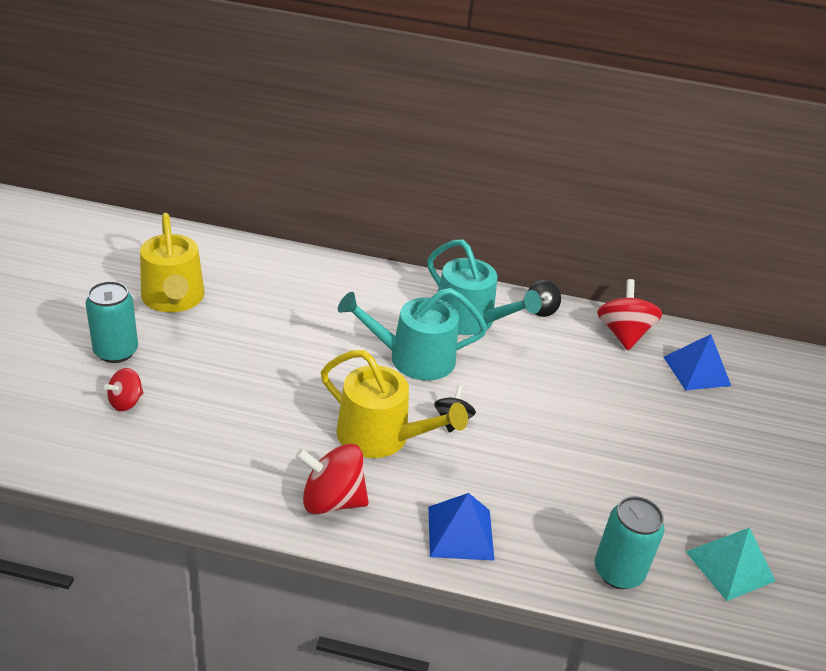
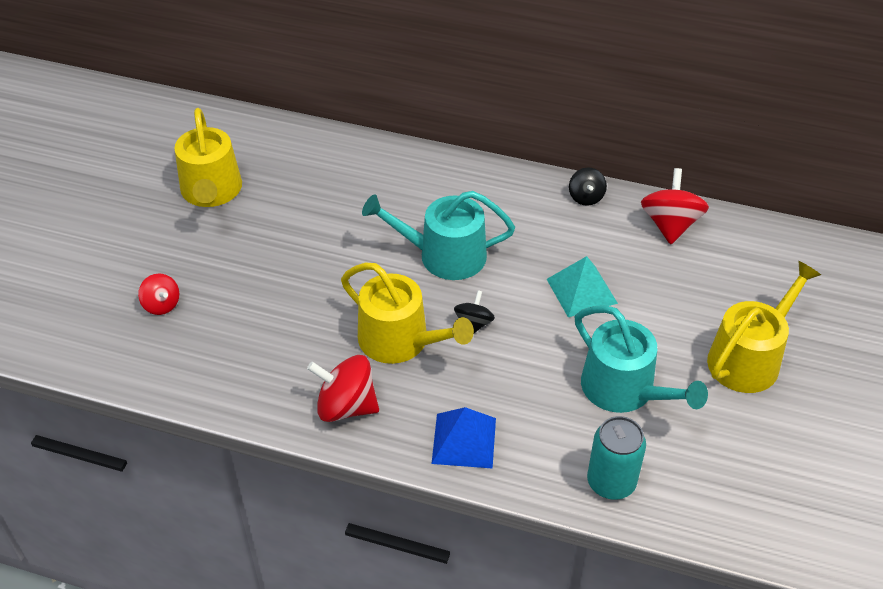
camera: 10 degrees right, 10 degrees up
(116, 351) = (154, 251): turquoise can -> none
(126, 402) = (161, 305): red spinning top -> red spinning top turned 90 degrees counterclockwise
(470, 320) = (508, 211): turquoise watering can -> turquoise watering can (624, 390)
(696, 371) = (741, 267): blue pyramid -> none
(724, 451) = (749, 358): none -> yellow watering can
(730, 566) = (725, 479): turquoise pyramid -> turquoise pyramid (581, 291)

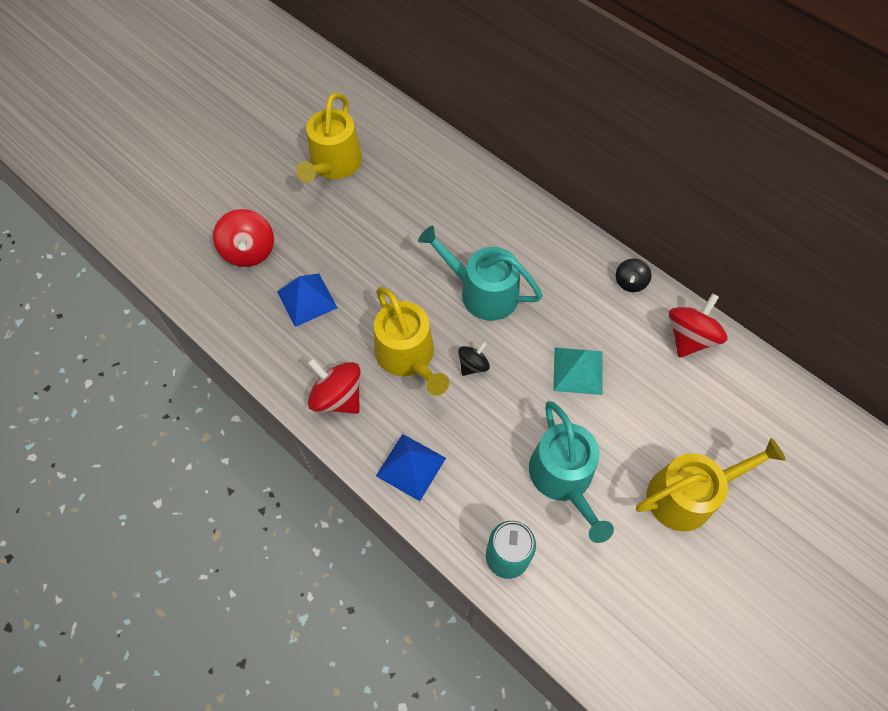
camera: 25 degrees right, 15 degrees up
(161, 305) = (249, 251): red spinning top -> red spinning top, size x1.71
(257, 327) = (307, 299): none -> blue pyramid

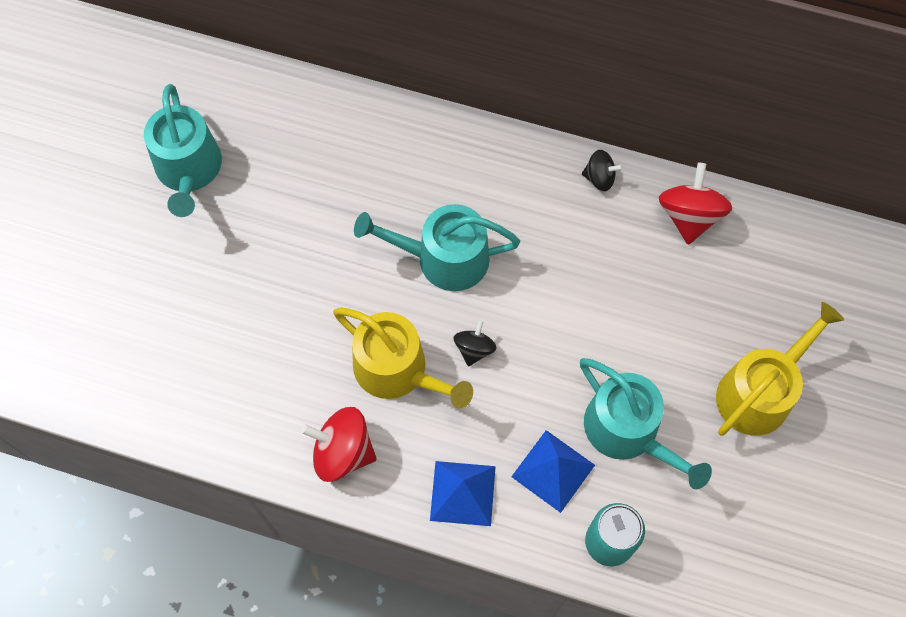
camera: 25 degrees left, 5 degrees up
(249, 251) = (145, 324): red spinning top -> none
(307, 299) = (247, 353): blue pyramid -> blue pyramid (553, 470)
(333, 164) = (189, 170): yellow watering can -> turquoise watering can
(578, 370) = (589, 305): turquoise pyramid -> none
(630, 282) = (599, 178): black spinning top -> black spinning top turned 75 degrees counterclockwise

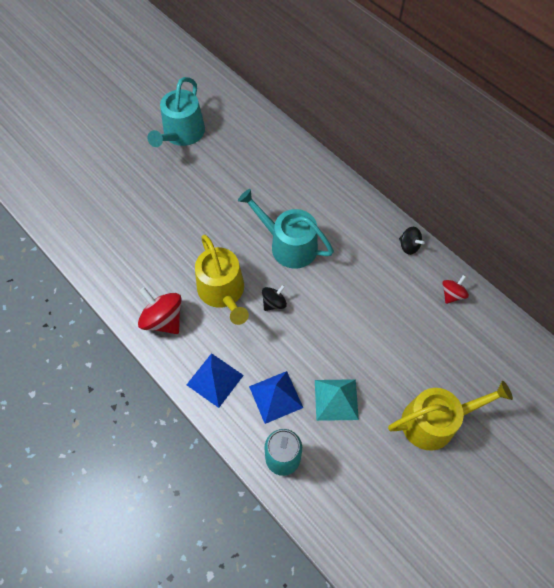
camera: 30 degrees right, 5 degrees down
(628, 431) = (336, 399): turquoise watering can -> turquoise pyramid
(689, 216) = (452, 294): red spinning top -> red spinning top, size x0.58

